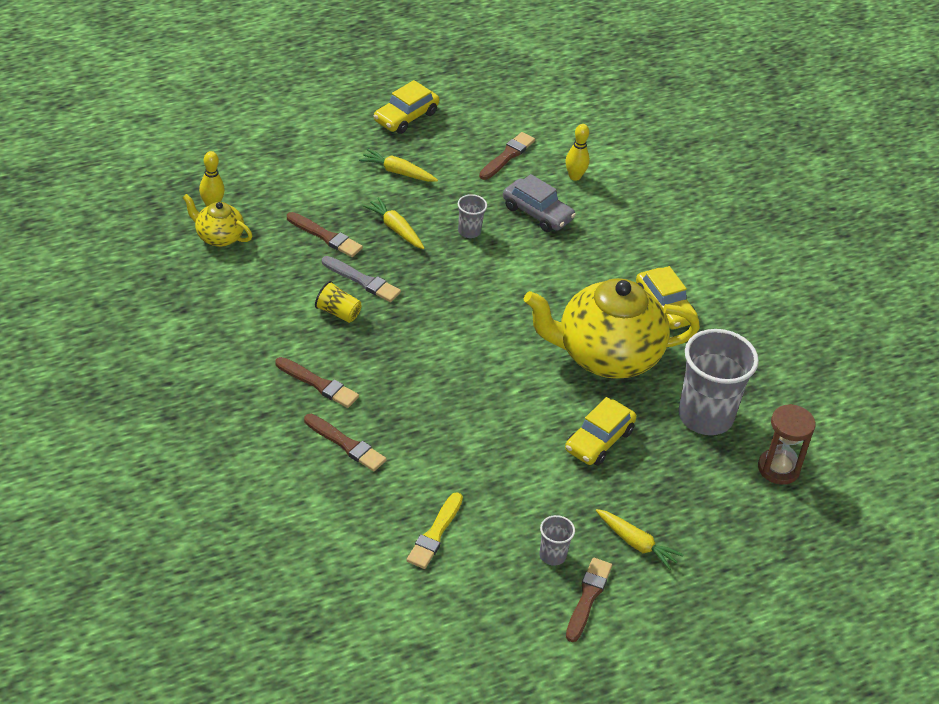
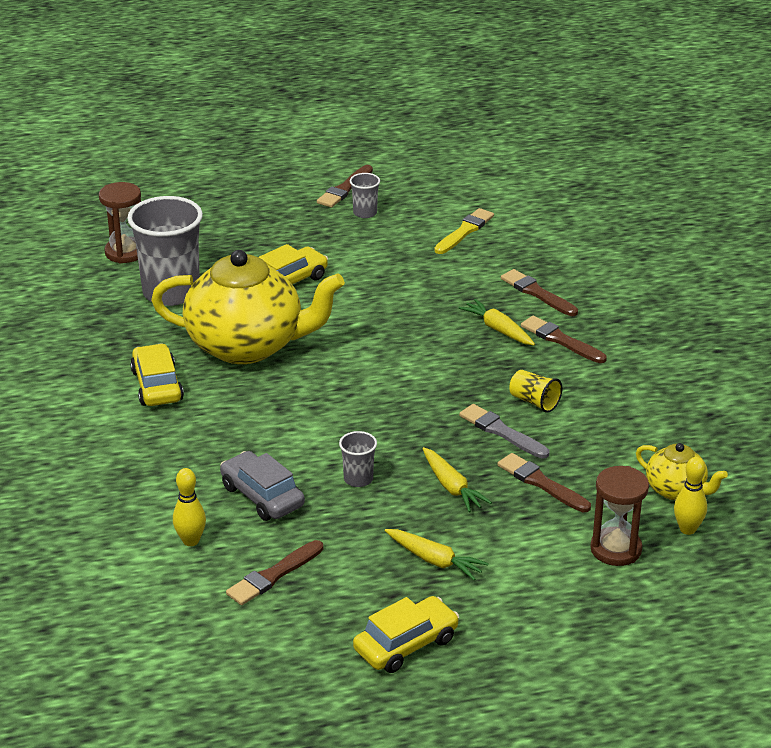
camera: 165 degrees left, 10 degrees down
(267, 187) = (616, 549): none -> brown hourglass
(636, 544) = (287, 215): yellow carrot -> yellow carrot (498, 329)

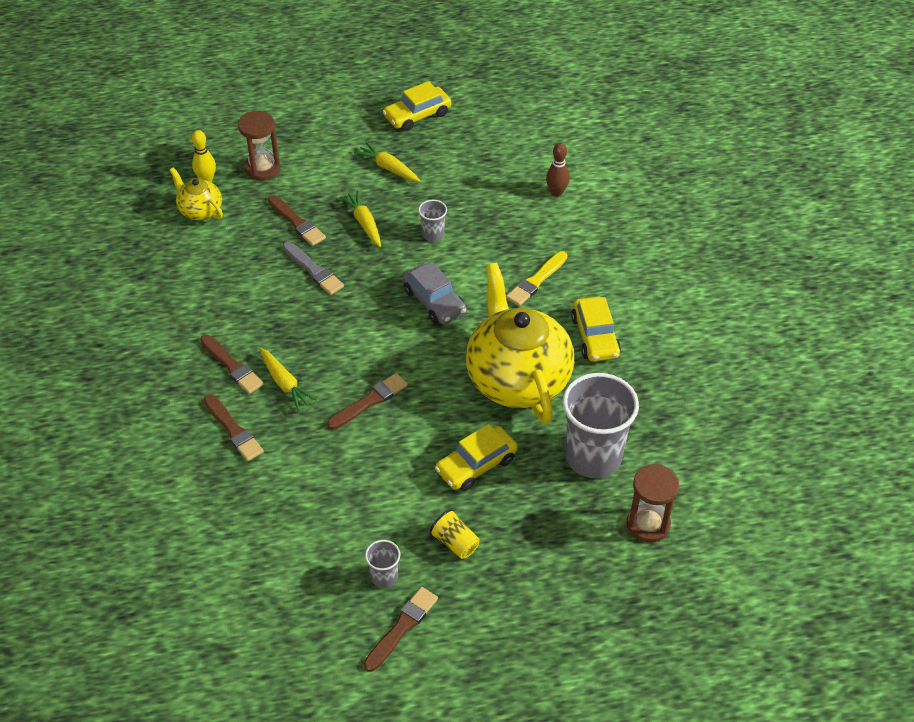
camera: 175 degrees left, 15 degrees up
(191, 541) = (556, 192): yellow bowling pin -> brown bowling pin
(247, 346) = (517, 379): yellow teapot -> yellow teapot turned 60 degrees clockwise
(262, 496) = (506, 224): grey car -> grey car (434, 301)
(273, 575) = (499, 164): brown brush -> brown brush (369, 401)
(464, 231) = (280, 534): yellow brush -> yellow brush (536, 280)
(534, 402) = (278, 298): yellow cup -> yellow cup (455, 543)

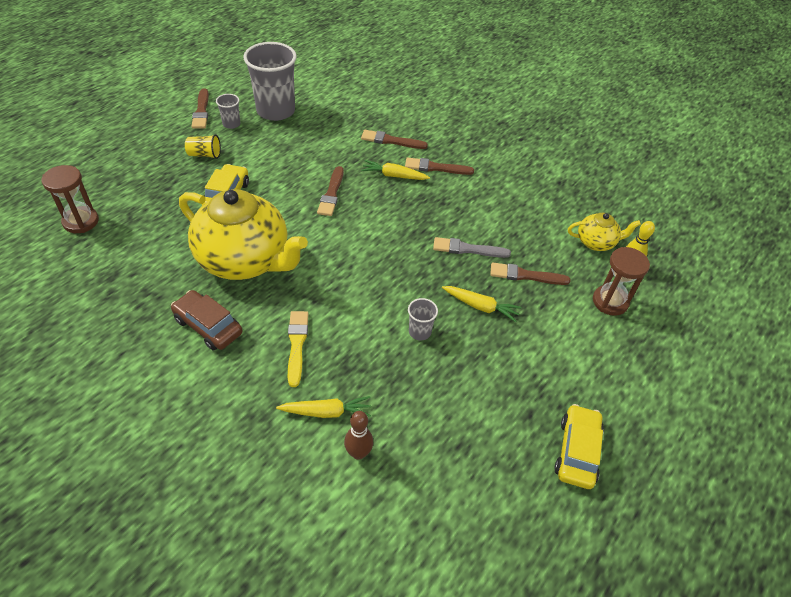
camera: 135 degrees right, 0 degrees up
(388, 168) = (526, 370): yellow carrot -> yellow carrot (326, 412)
(434, 301) = (359, 279): grey car -> none
(593, 457) = (148, 240): grey cup -> grey cup (275, 111)
(595, 336) = (208, 326): yellow car -> brown car

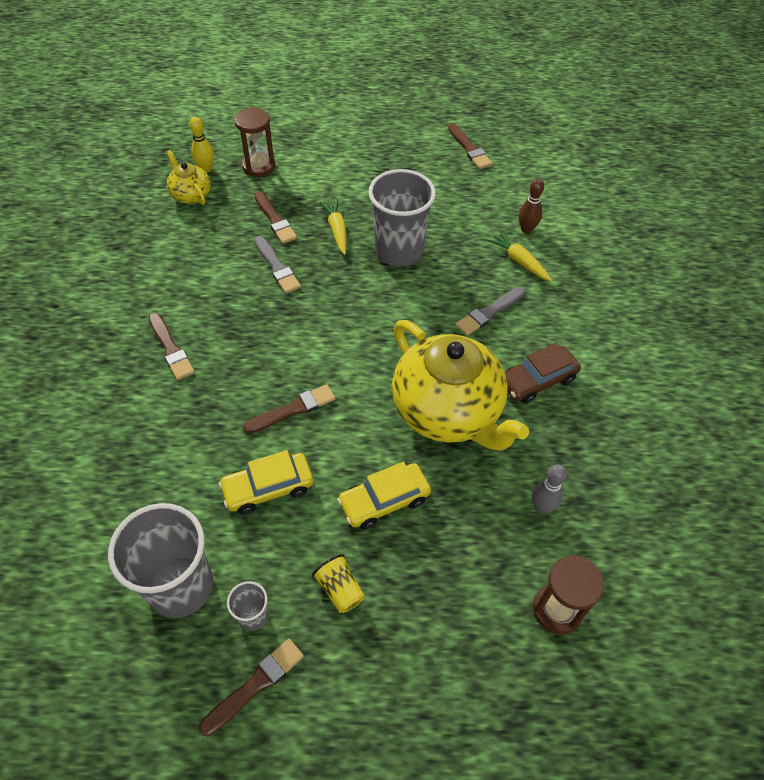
camera: 125 degrees left, 5 degrees up
(132, 258) = (542, 507): none -> grey bowling pin
(208, 326) = (537, 380): brown car -> brown car turned 60 degrees clockwise
(245, 260) = (448, 412): yellow teapot -> yellow teapot turned 150 degrees clockwise
(297, 345) = (489, 312): yellow brush -> grey brush
(391, 141) = (150, 415): brown brush -> brown brush (469, 148)
(394, 176) = (215, 375): yellow carrot -> none
(419, 332) = (399, 251): grey cup -> grey cup, size x2.24
(577, 451) = (411, 140): yellow car -> yellow car (268, 488)

